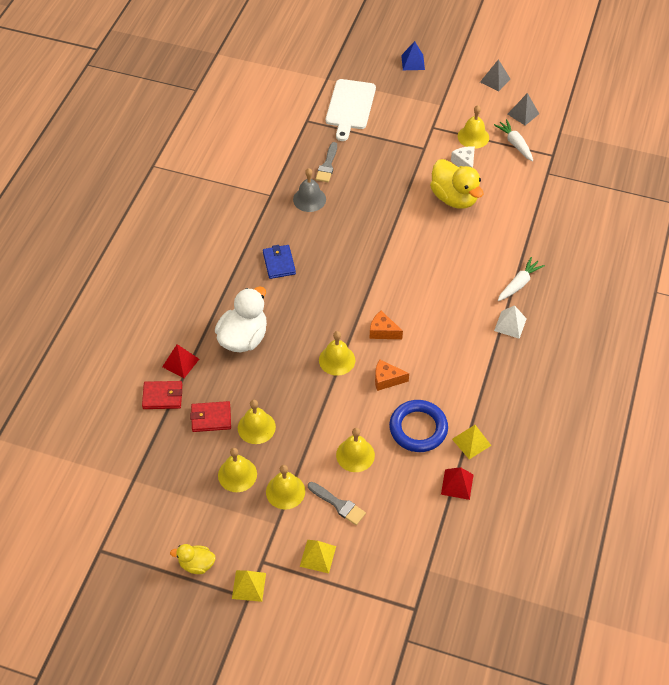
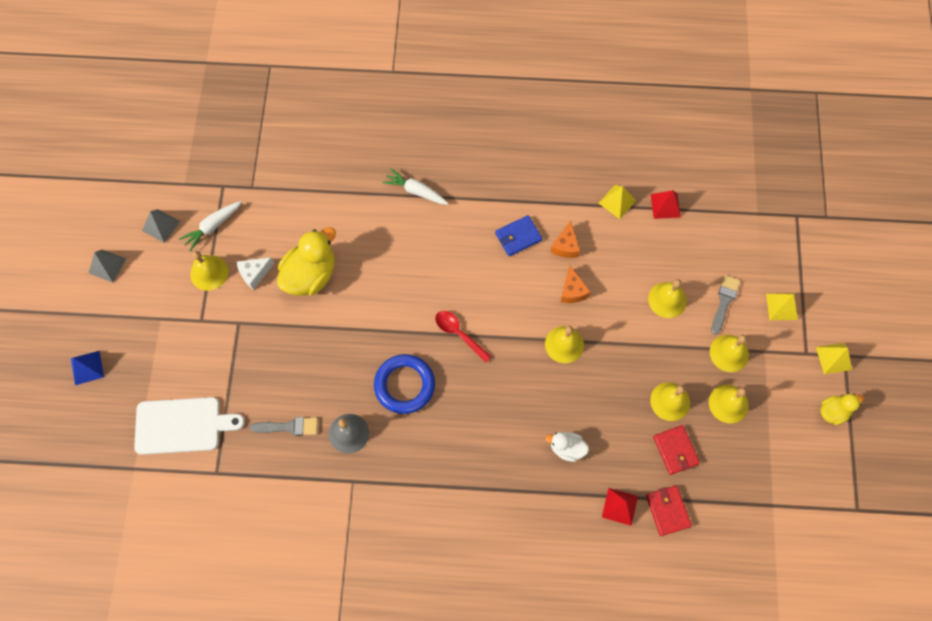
camera: 105 degrees left, 15 degrees up
(196, 564) = (833, 411): yellow duck -> yellow duck turned 105 degrees counterclockwise
(243, 338) = (566, 448): white duck -> white duck, size x0.54
(279, 263) = (454, 440): blue wallet -> blue wallet (518, 237)
(370, 286) = (459, 334): none -> red spoon
(383, 331) = (515, 308): orange cheese -> orange cheese (565, 246)
(418, 428) = (618, 250): blue ring -> blue ring (404, 385)
(510, 324) = (470, 191): white pyramid -> none

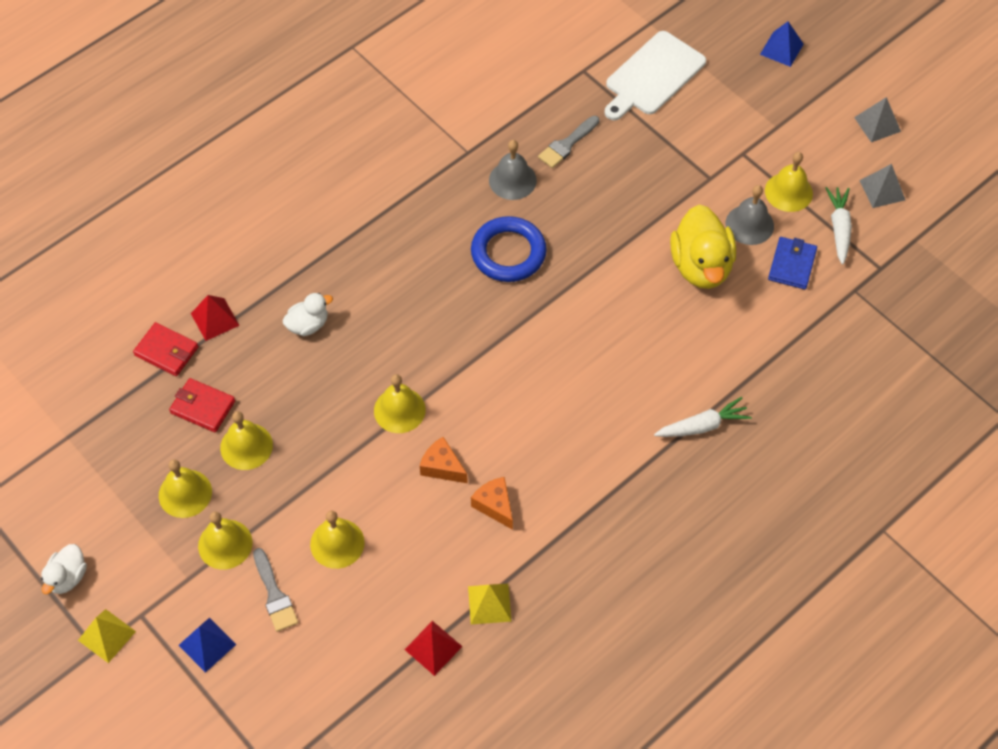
camera: 135 degrees right, 10 degrees down
(255, 274) = (749, 224): white cheese -> grey bell
(459, 334) = (508, 334): red spoon -> none
(518, 237) = (552, 472): blue wallet -> blue wallet (792, 265)
(781, 306) = (207, 644): yellow pyramid -> blue pyramid
(833, 411) = (67, 577): yellow duck -> white duck

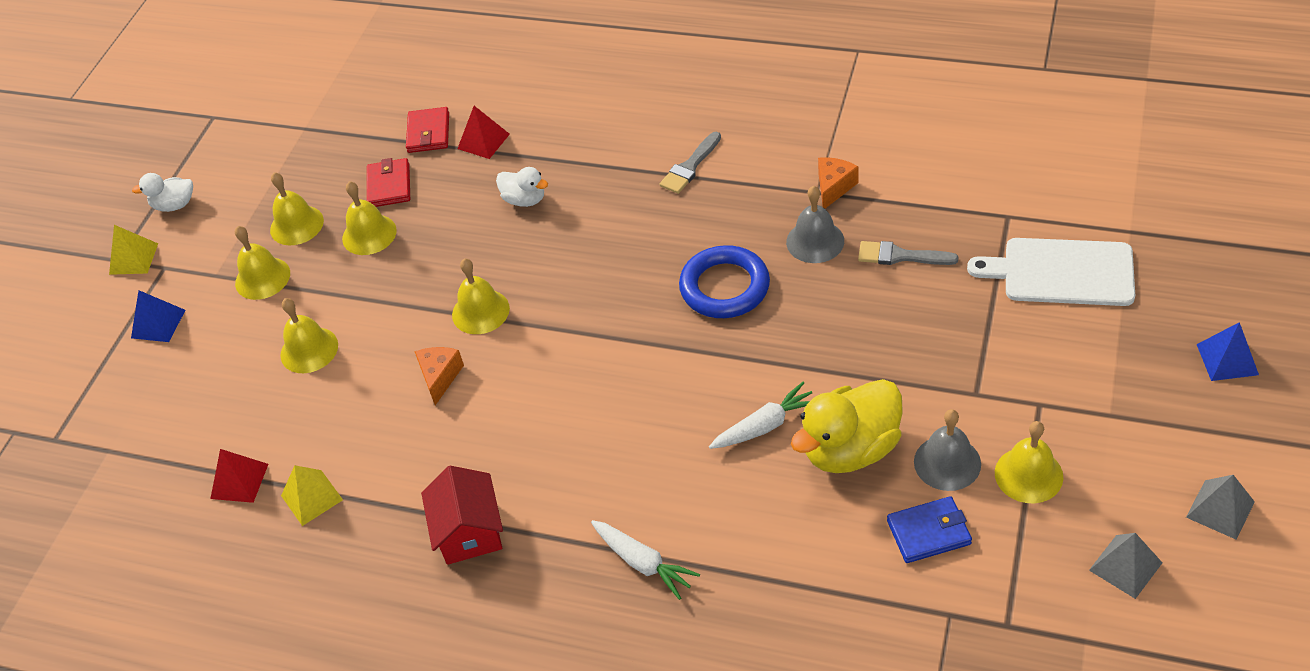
camera: 65 degrees right, 10 degrees down
(274, 595) = (231, 338): grey brush -> grey brush (690, 167)
(495, 506) = (423, 440): orange cheese -> orange cheese (833, 187)
(599, 515) = (469, 531): none -> red house
(839, 228) = (1025, 551): white carrot -> white carrot (765, 425)

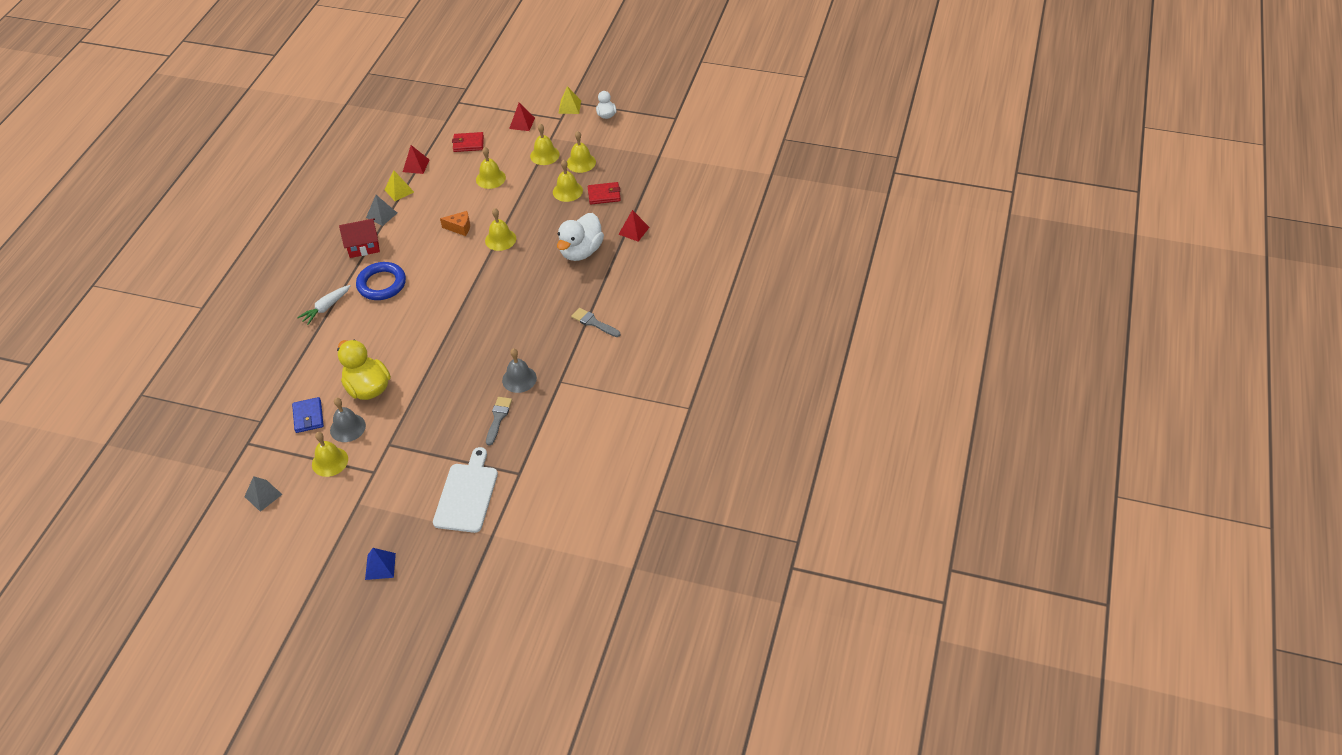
camera: 85 degrees right, 0 degrees up
(158, 324) = (522, 123): blue pyramid -> red pyramid
(428, 133) = (645, 207): red wallet -> red wallet (468, 144)
(525, 199) = (581, 251): white duck -> white duck, size x1.86
(724, 287) = (493, 338): blue ring -> blue ring (382, 284)
(765, 425) = (393, 354): white carrot -> none
(833, 187) = (562, 389): orange cheese -> none
(1220, 509) = (283, 542): grey pyramid -> grey pyramid (381, 215)

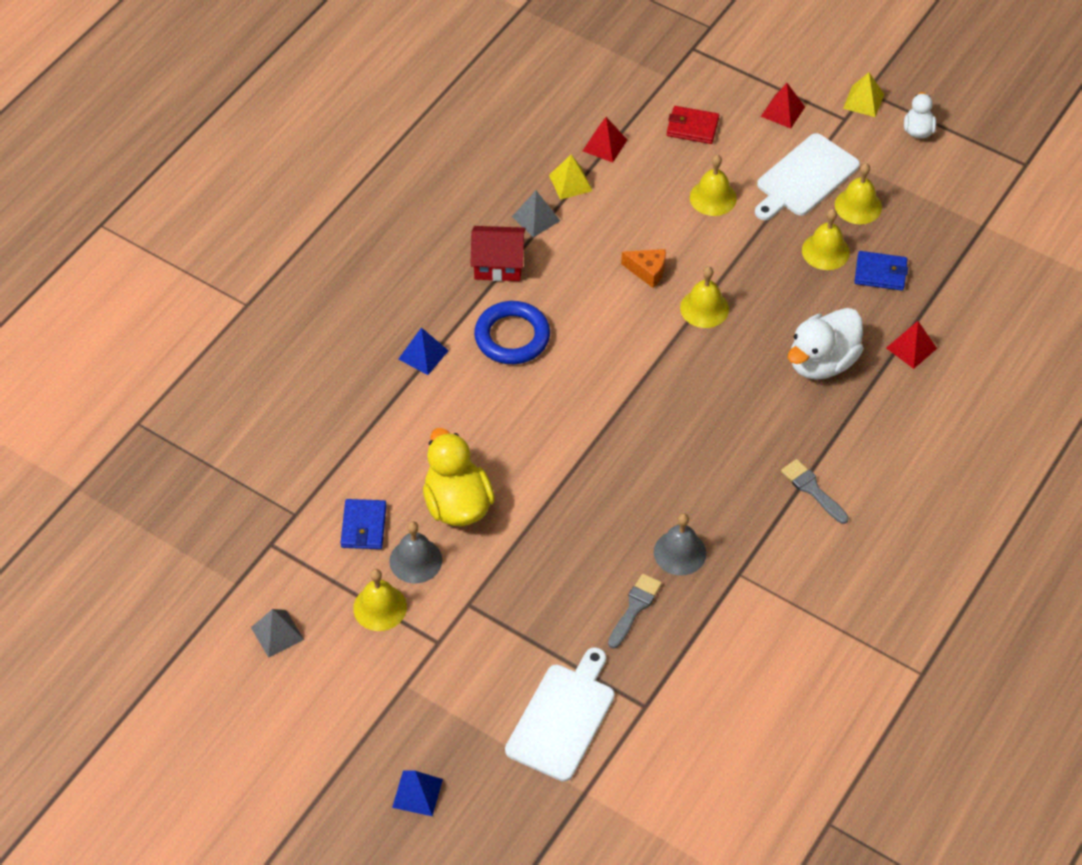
camera: 15 degrees right, 5 degrees up
(326, 308) = (423, 354): white carrot -> blue pyramid
(544, 155) = (805, 178): yellow bell -> white cutting board
(604, 195) = (880, 273): red wallet -> blue wallet

